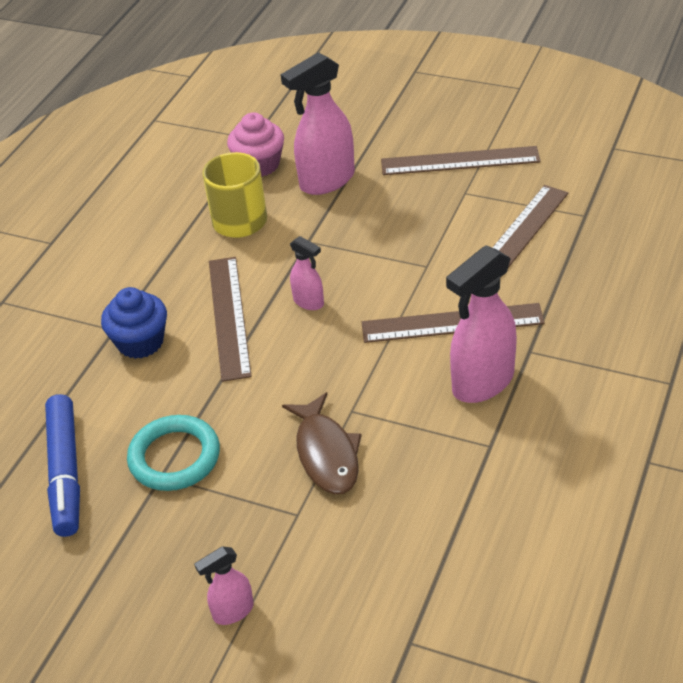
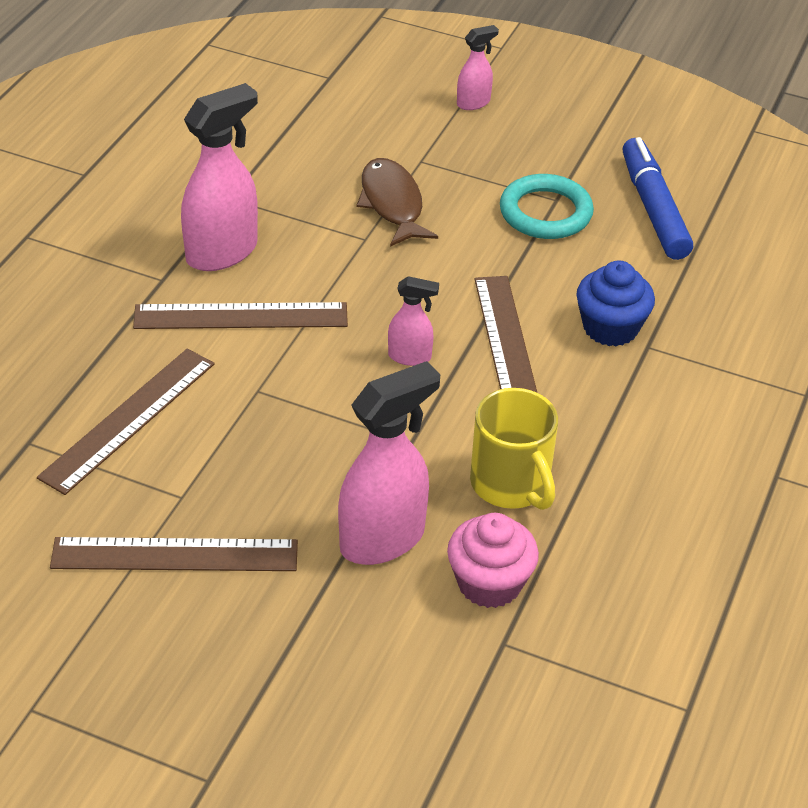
camera: 175 degrees right, 0 degrees up
(309, 302) = (410, 357): pink spray bottle -> pink spray bottle turned 150 degrees clockwise

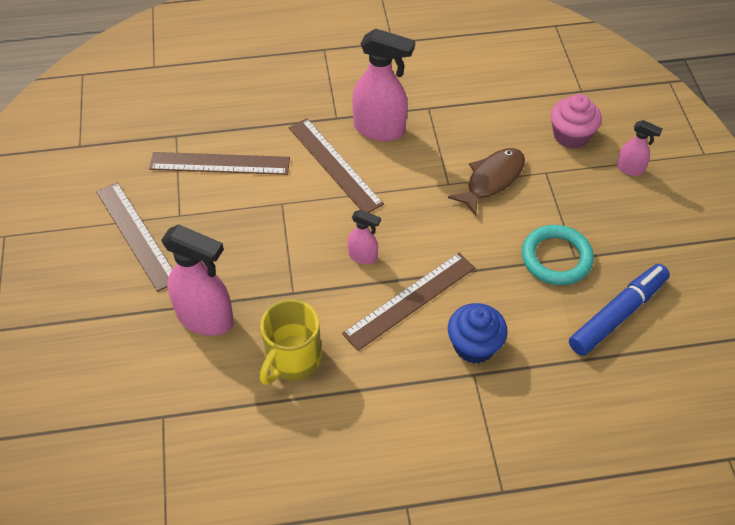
camera: 60 degrees right, 10 degrees up
(410, 357) = (363, 256): pink spray bottle -> pink spray bottle turned 45 degrees counterclockwise
(489, 583) = (205, 387): pink cupcake -> pink cupcake (571, 135)

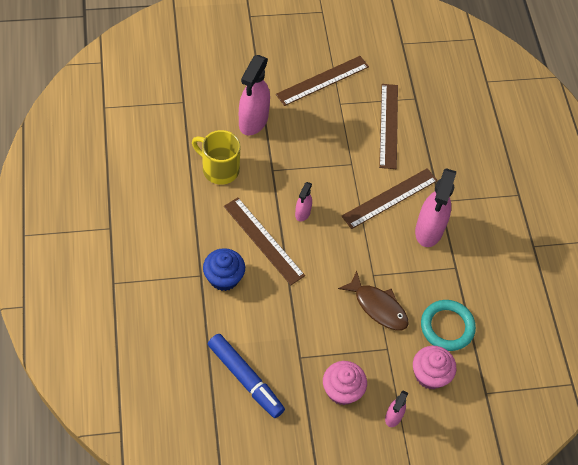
camera: 85 degrees right, 5 degrees up
(556, 258) = (299, 343): turquoise ring -> turquoise ring (447, 327)
(609, 215) = (342, 390): none -> pink cupcake

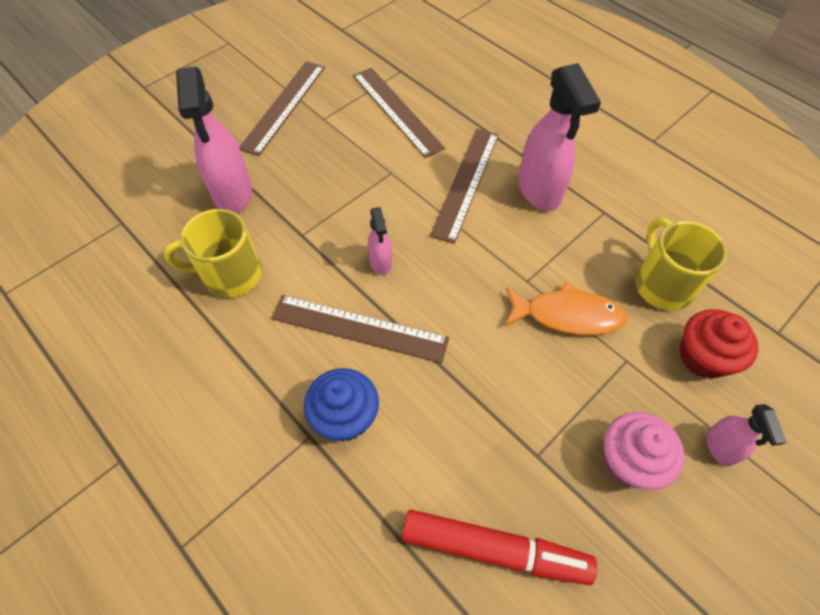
camera: 30 degrees left, 0 degrees up
(245, 379) = (494, 549): blue marker -> red marker
(378, 307) = (567, 315): brown fish -> orange fish
(430, 375) = (703, 357): pink cupcake -> red cupcake
(447, 327) = (662, 284): turquoise ring -> yellow mug

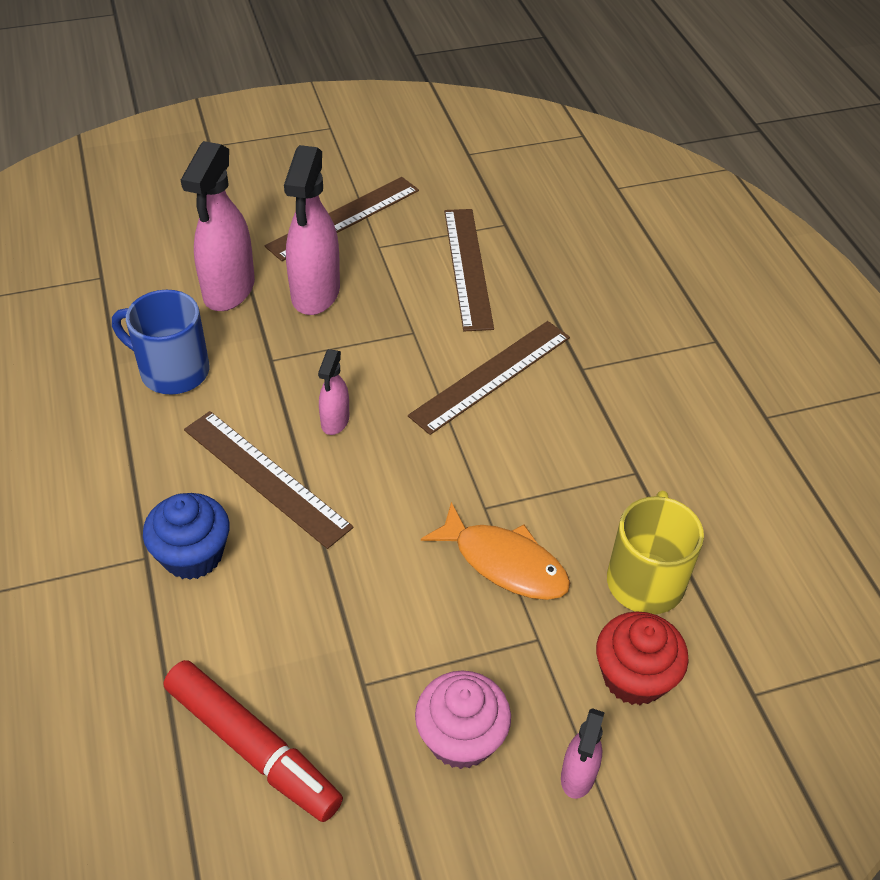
camera: 25 degrees right, 10 degrees down
(230, 275) = (172, 371): yellow mug -> blue mug
(539, 191) = (572, 418): pink spray bottle -> pink spray bottle (315, 294)

